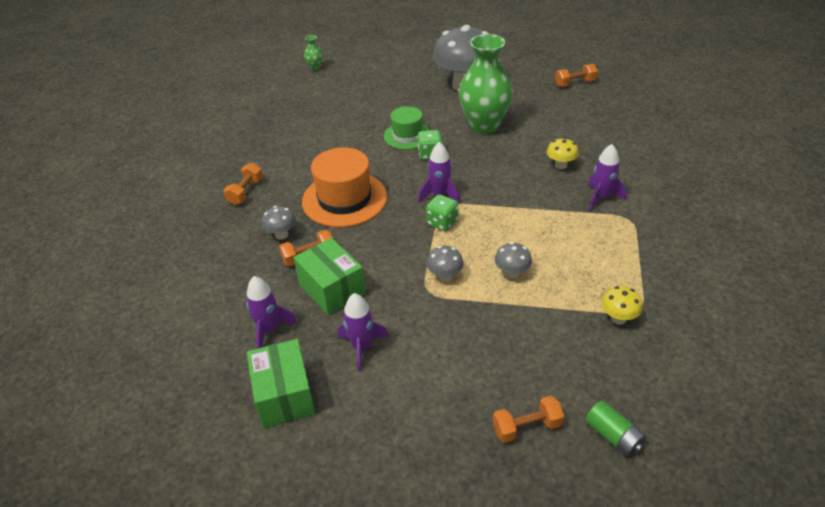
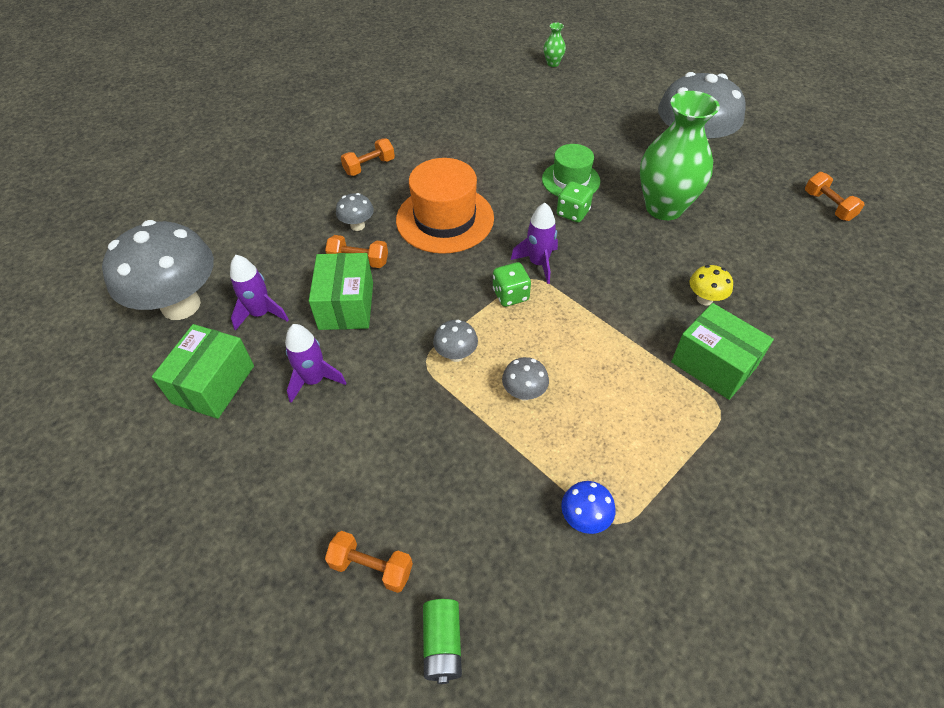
camera: 35 degrees right, 10 degrees up
(191, 362) = (181, 305): none -> grey mushroom
(575, 83) = (828, 206): orange dumbbell -> orange dumbbell turned 45 degrees clockwise
(601, 198) = (713, 364): purple rocket -> green box
(618, 318) = (584, 518): yellow mushroom -> blue mushroom

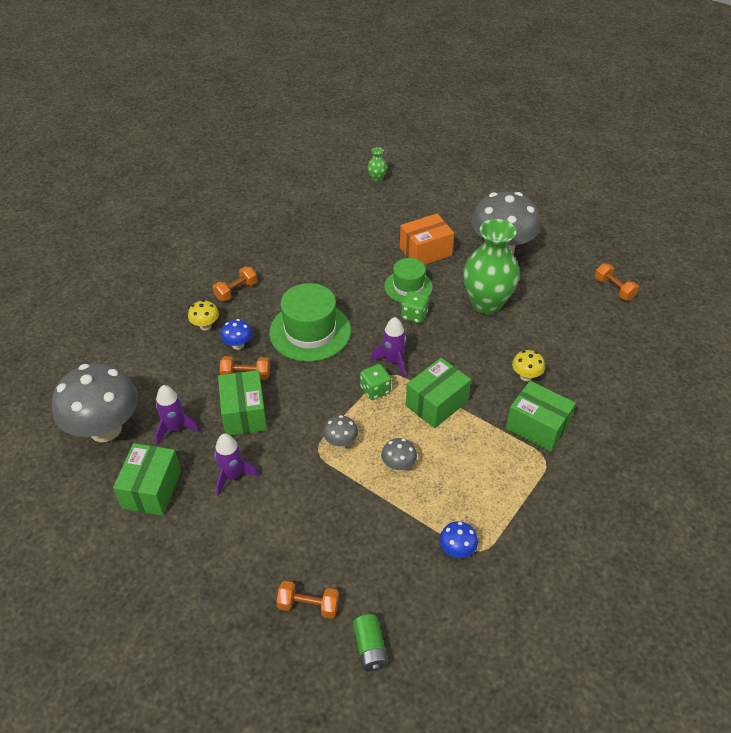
camera: 10 degrees left, 5 degrees down
(325, 201) = (205, 326): none -> yellow mushroom
(357, 226) = (238, 345): grey mushroom -> blue mushroom
(445, 219) = (310, 331): orange hat -> green hat
(585, 320) = (436, 403): none -> green box
(597, 143) = (425, 251): none -> orange box

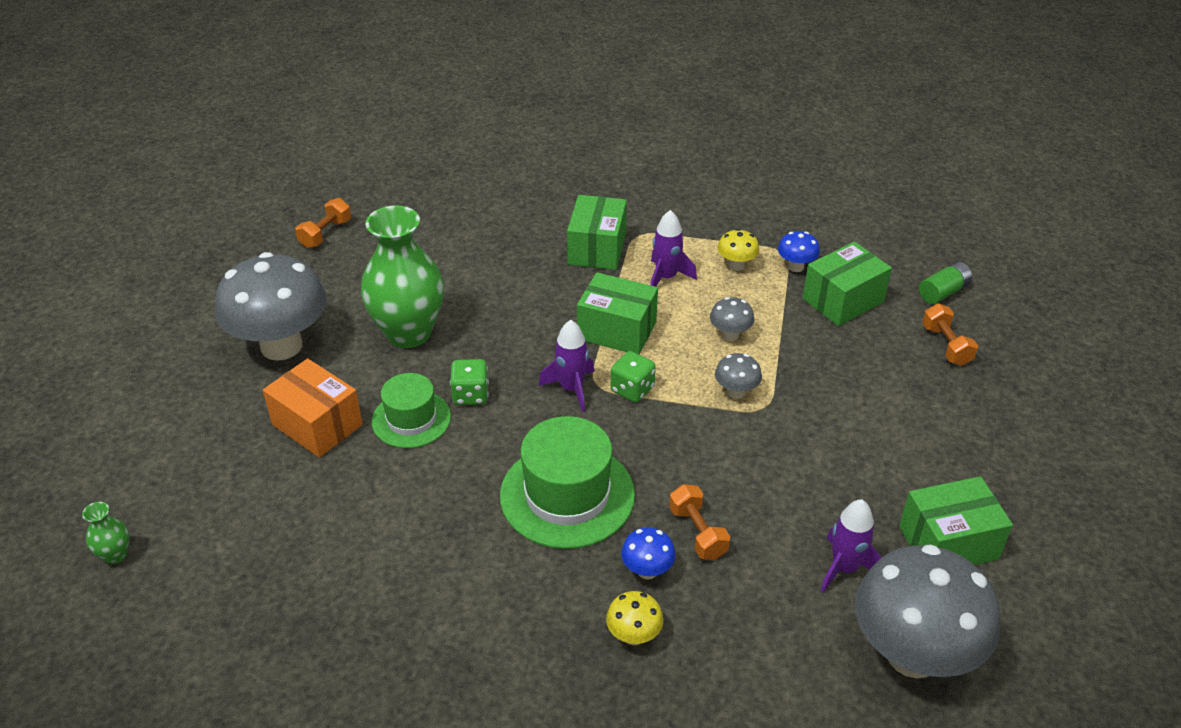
camera: 115 degrees left, 5 degrees down
(233, 476) = (862, 470): purple rocket -> purple rocket (666, 277)
(236, 291) = (529, 633): orange dumbbell -> none
(244, 413) = (763, 503): green box -> green box (843, 300)
(526, 376) = (525, 272): yellow mushroom -> yellow mushroom (736, 265)

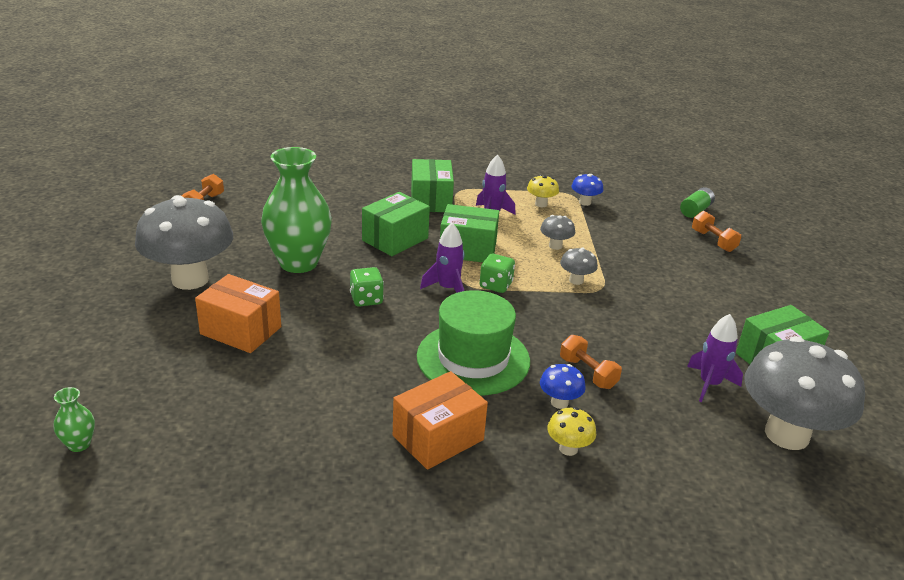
camera: 15 degrees left, 10 degrees down
(411, 419) = (322, 319): green hat -> none
(490, 599) = (438, 438): none -> orange box
(843, 300) = (628, 220): green box -> green box (395, 239)

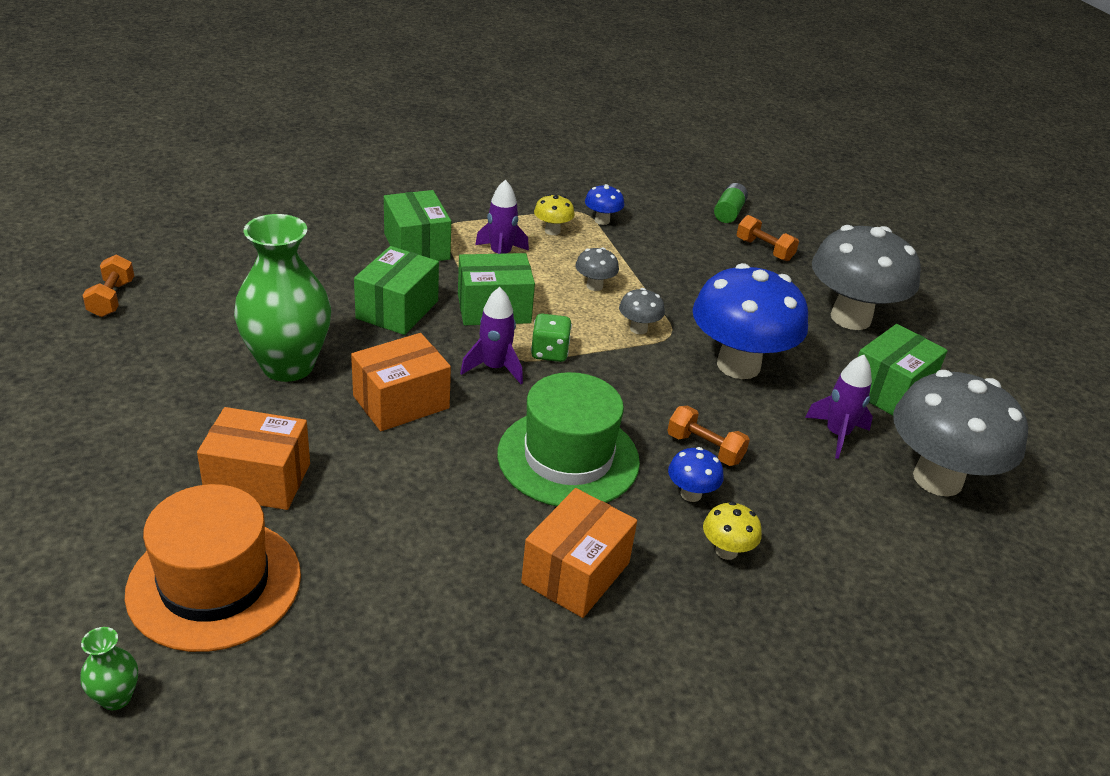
camera: 20 degrees left, 5 degrees up
(178, 389) = (214, 583): none -> orange hat
(190, 279) = (150, 418): grey mushroom -> grey mushroom (850, 318)
(366, 299) = (401, 402): green dice -> orange box
(647, 319) = (738, 365): none -> blue mushroom

